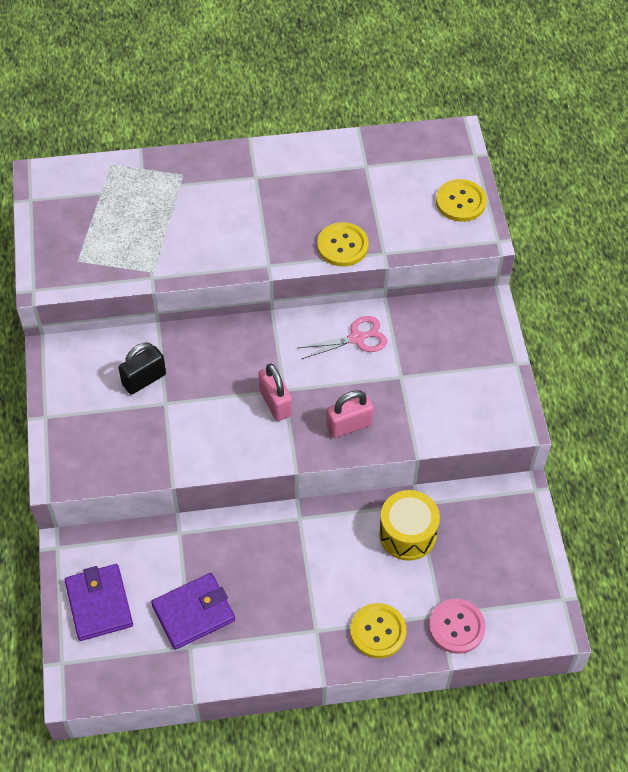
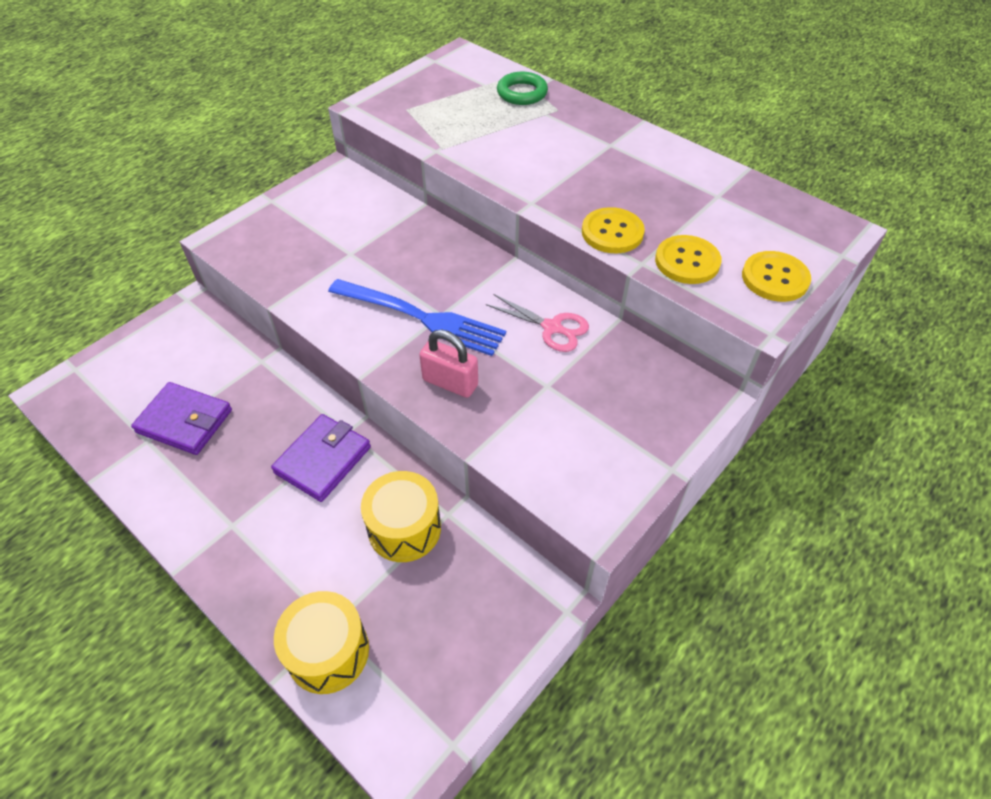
camera: 50 degrees right, 5 degrees down
(99, 604) = (149, 356): purple wallet -> purple wallet (323, 460)
(138, 179) = (522, 93): none -> green ring
(144, 379) = (361, 229): black padlock -> none
(275, 402) = (421, 317): pink padlock -> blue fork
(378, 631) = (268, 579): yellow button -> yellow button (687, 261)
(456, 627) = (328, 652): pink button -> yellow drum

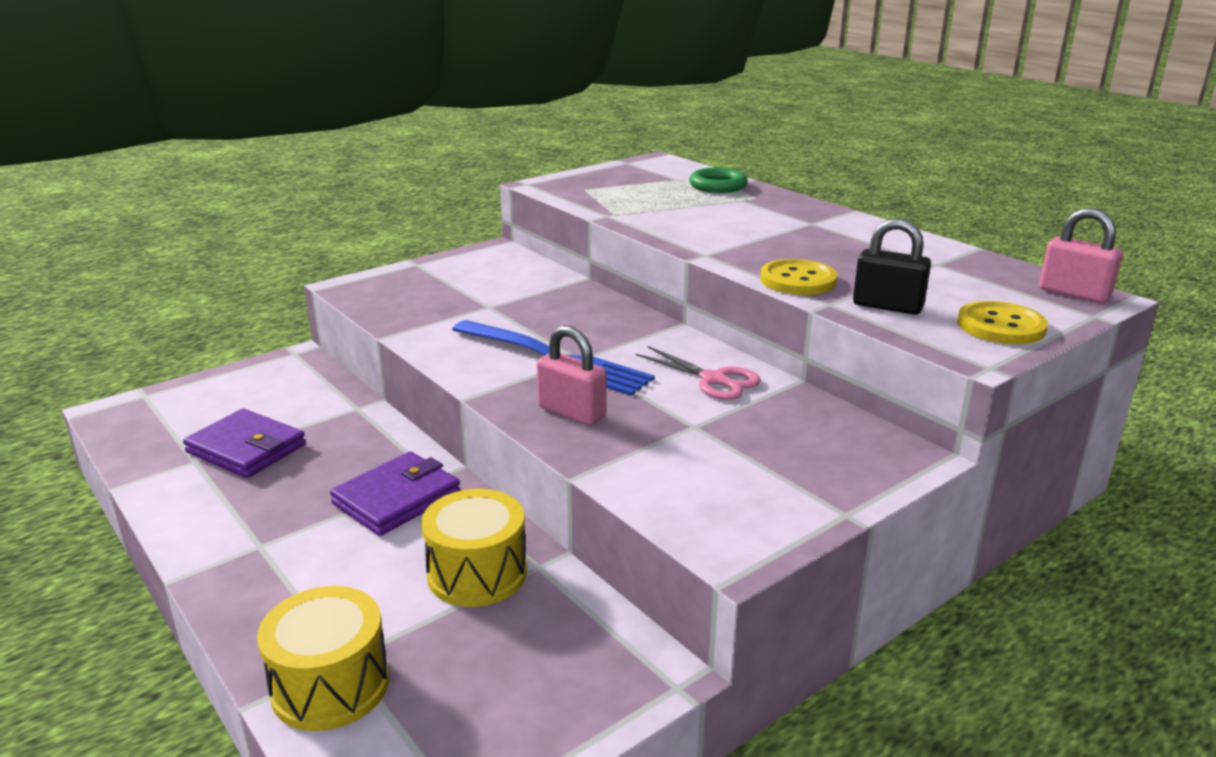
camera: 10 degrees right, 25 degrees down
(687, 261) = (887, 306): yellow button -> black padlock
(825, 227) = (1073, 293): none -> pink padlock

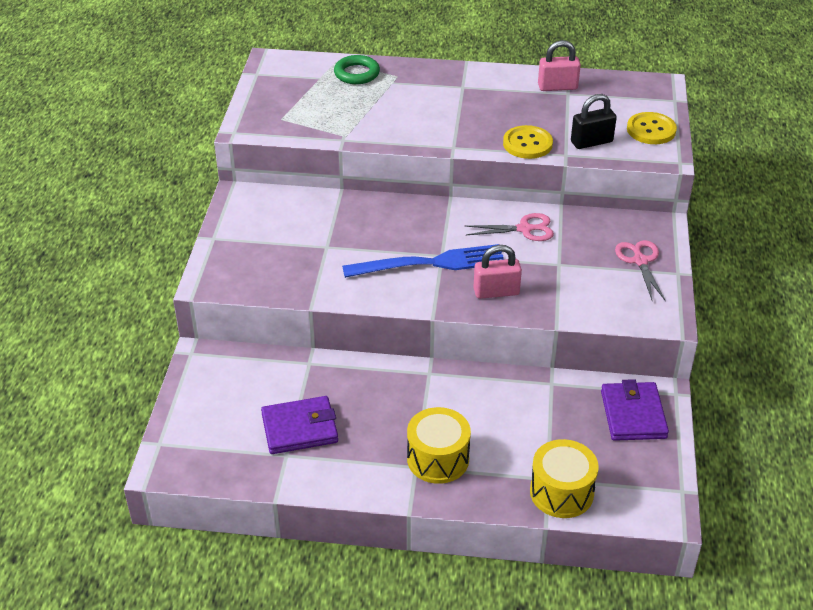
camera: 45 degrees left, 15 degrees up
(397, 498) = (433, 397): purple wallet -> purple wallet (633, 414)
(477, 573) = (533, 405): yellow drum -> yellow drum (438, 459)
(811, 474) = (640, 261): none -> pink scissors
(1073, 293) = (649, 87): pink padlock -> pink padlock (557, 87)

